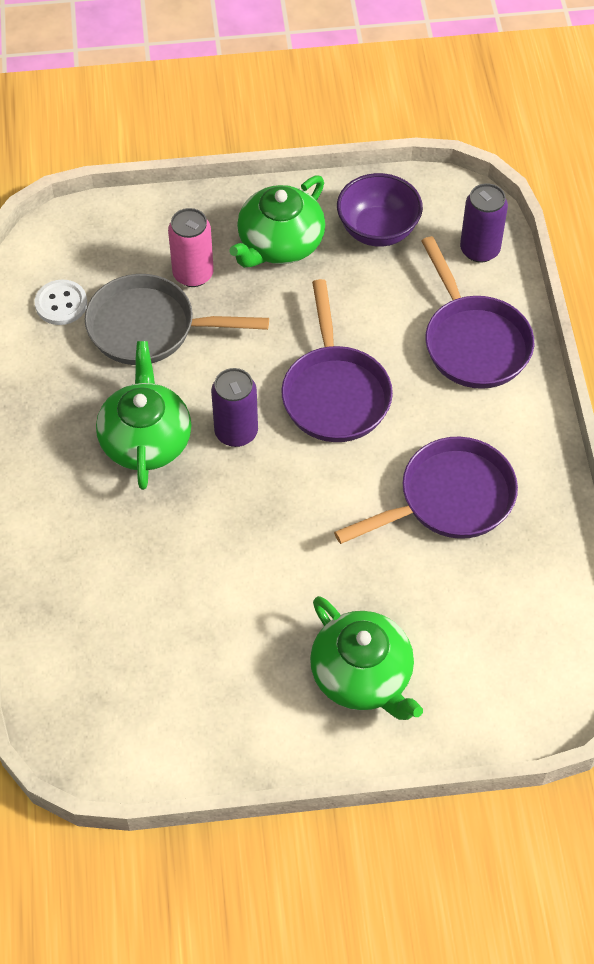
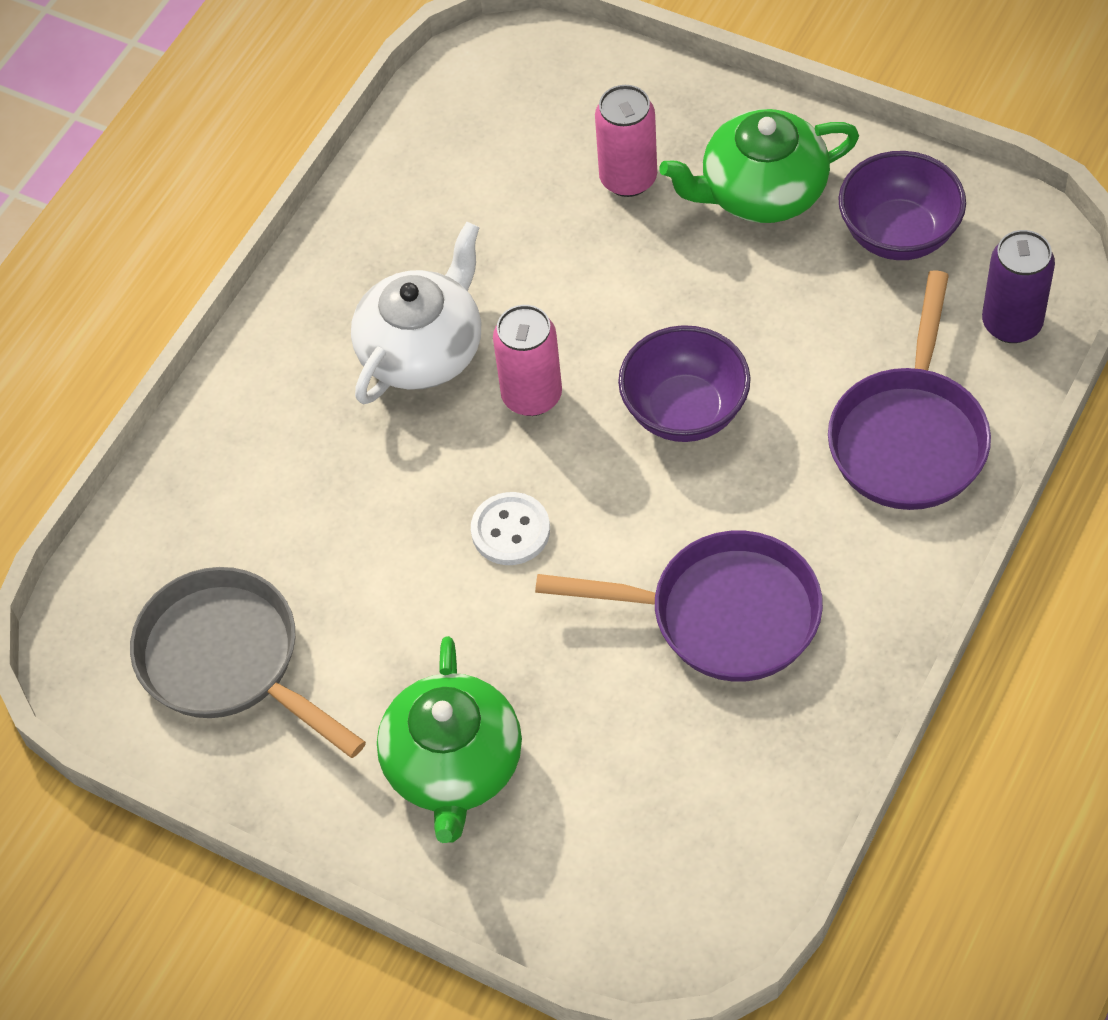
camera: 40 degrees right, 0 degrees up
(61, 304) = (450, 139): white button -> white button (510, 530)
(146, 439) = (423, 349): green teapot -> white teapot
(149, 328) = (528, 219): grey pan -> grey pan (228, 661)
(236, 432) = (532, 396): purple can -> pink can
(335, 393) = (685, 411): purple pan -> purple bowl

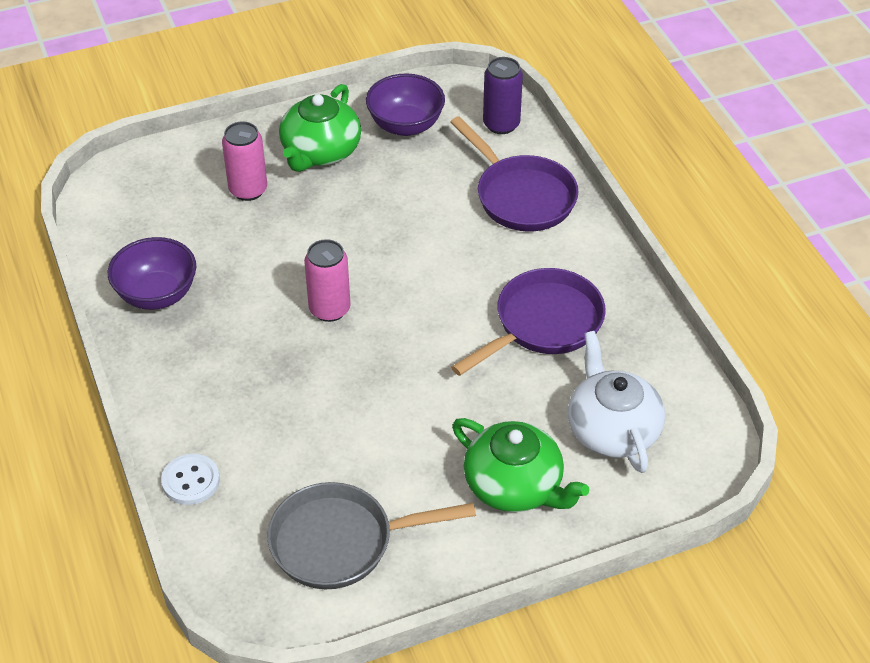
camera: 55 degrees left, 10 degrees down
(423, 349) = (246, 332): white teapot -> white teapot (612, 429)
(510, 530) = (400, 370): white button -> white button (190, 481)
(685, 411) = (410, 260): purple bowl -> purple bowl (157, 294)

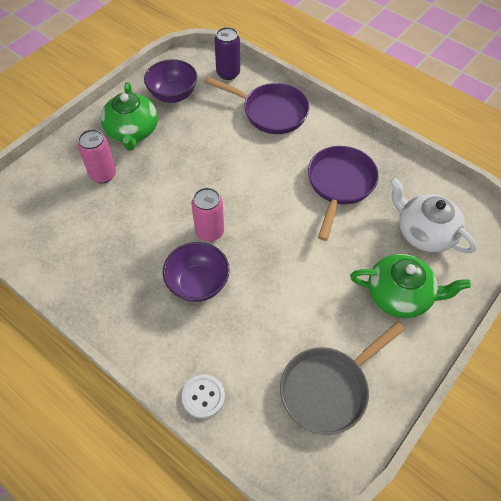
camera: 30 degrees left, 10 degrees up
(157, 294) = (90, 273): purple bowl -> purple bowl (198, 283)

